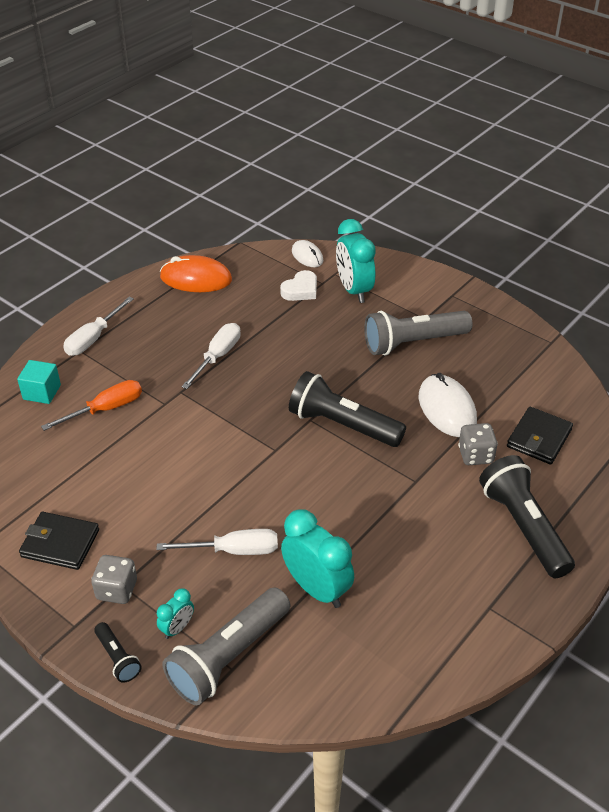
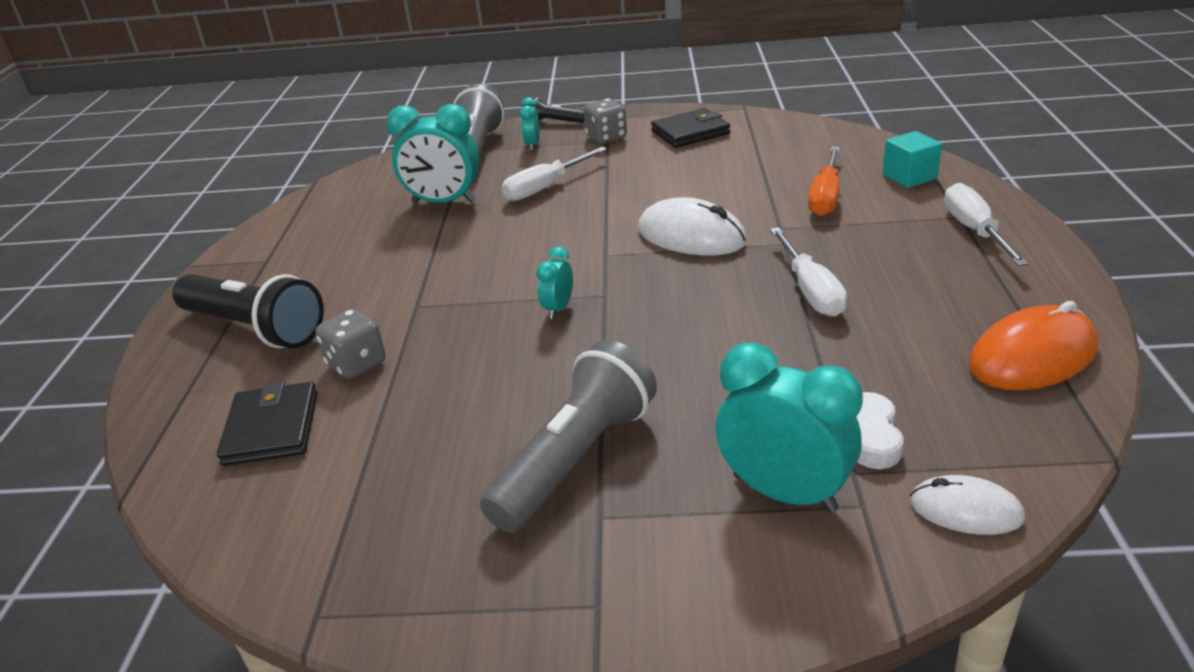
camera: 145 degrees right, 10 degrees down
(342, 425) = (558, 309): black flashlight -> turquoise clock
(447, 409) = (437, 395): white mouse -> white mouse (691, 236)

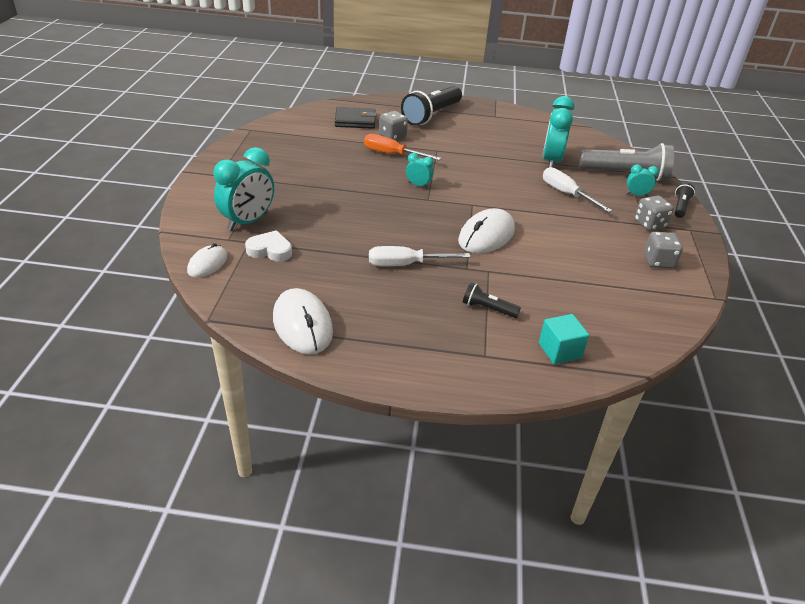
camera: 90 degrees right, 5 degrees up
(576, 459) = (299, 179): grey flashlight -> none
(690, 132) = (658, 261): black wallet -> grey dice
(825, 197) = (531, 300): orange screwdriver -> orange screwdriver (392, 154)
(867, 221) = (488, 308): none -> black flashlight
(974, 231) = (460, 354): white screwdriver -> none
(1032, 356) = (302, 325): orange mouse -> white mouse

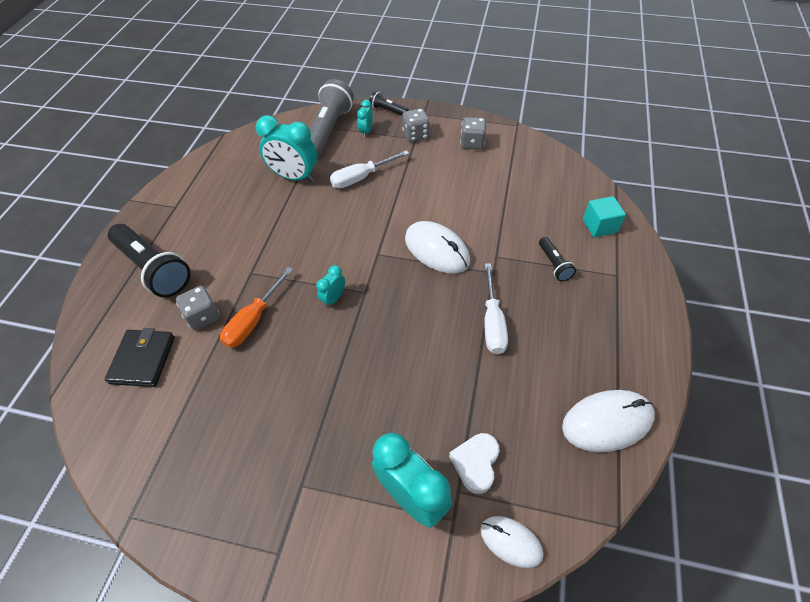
camera: 80 degrees left, 15 degrees up
(488, 308) = (554, 264): black flashlight -> black flashlight turned 45 degrees counterclockwise

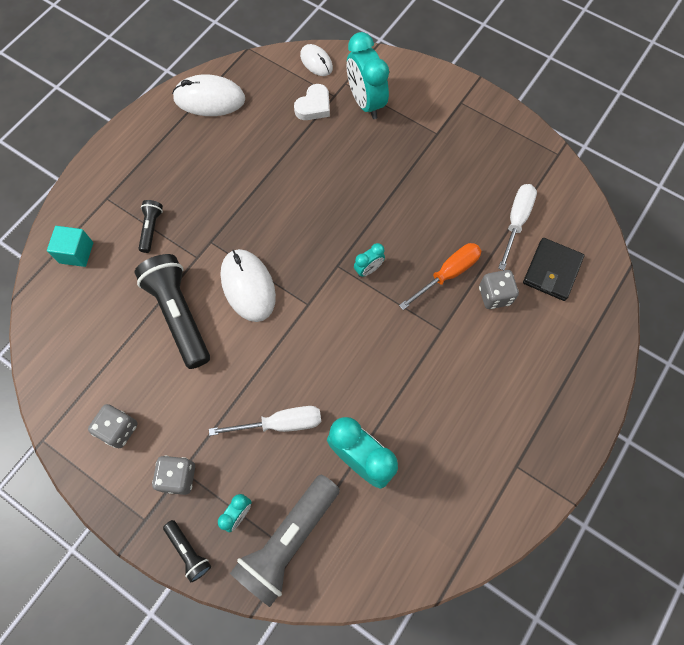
camera: 160 degrees left, 15 degrees up
(153, 269) = (542, 374): black flashlight -> black flashlight (179, 315)
(492, 322) = (241, 195): white screwdriver -> white screwdriver (516, 221)

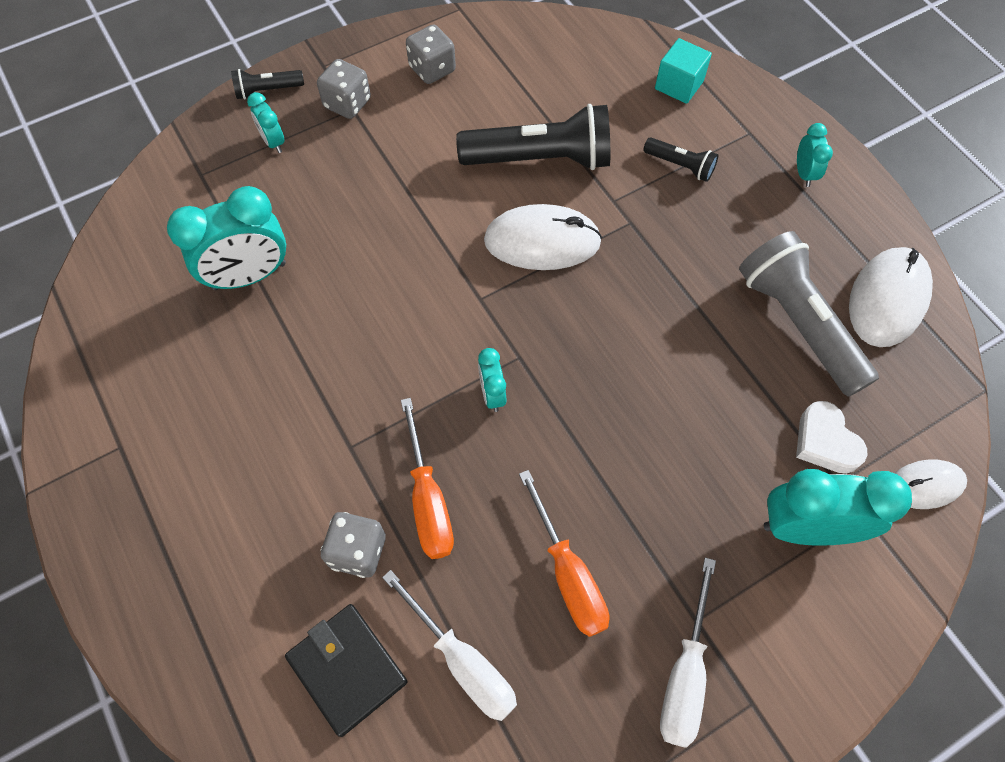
camera: 115 degrees right, 5 degrees down
(131, 160) = (804, 173): none -> turquoise clock
(281, 423) = (344, 213): white screwdriver -> white screwdriver (685, 674)
(288, 540) = (216, 175): grey flashlight -> grey flashlight (798, 323)
(447, 193) = (568, 574): none -> orange screwdriver

